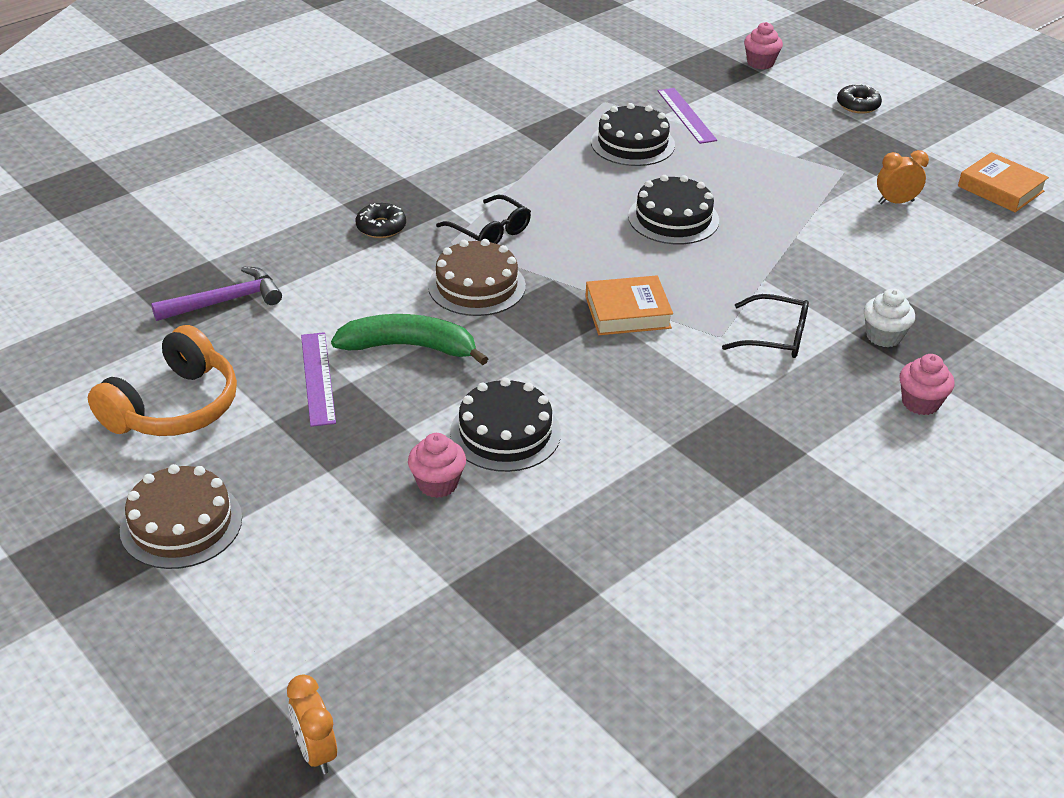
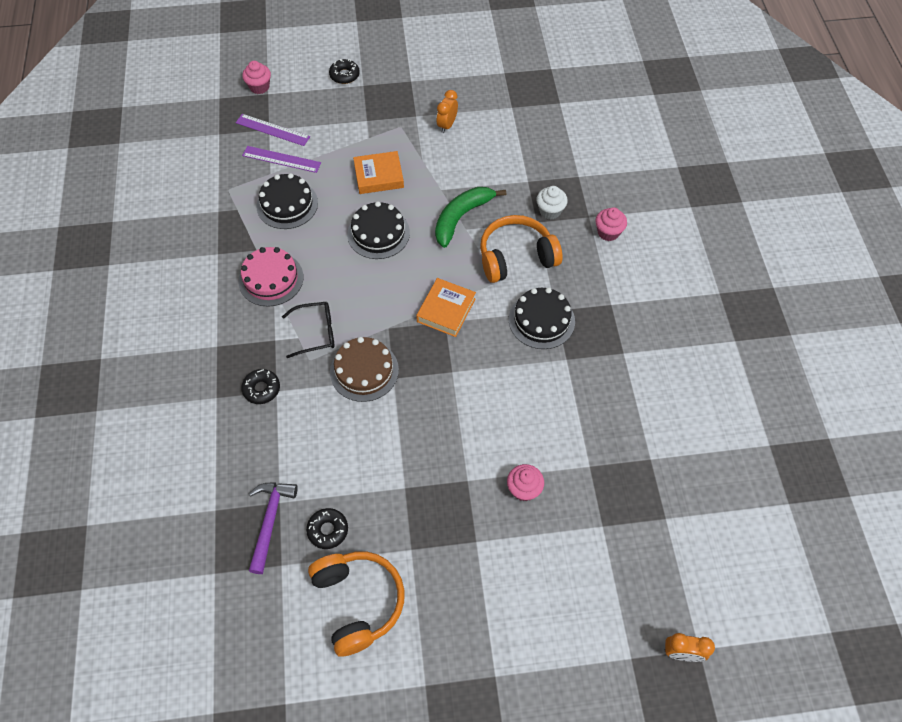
camera: 55 degrees left, 20 degrees up
(181, 524) = (469, 645): brown cake -> none
(247, 346) = (328, 530): none -> black donut
(317, 378) = (388, 505): purple ruler -> purple ruler (272, 130)
(409, 347) = (395, 439): green banana -> green banana (461, 217)
(505, 433) = (505, 432): black cake -> black cake (541, 320)
(524, 174) = (271, 279): none -> pink cake
(774, 337) = (516, 257): black glasses -> orange headphones
(1000, 189) = (472, 75): orange book -> orange book (379, 176)

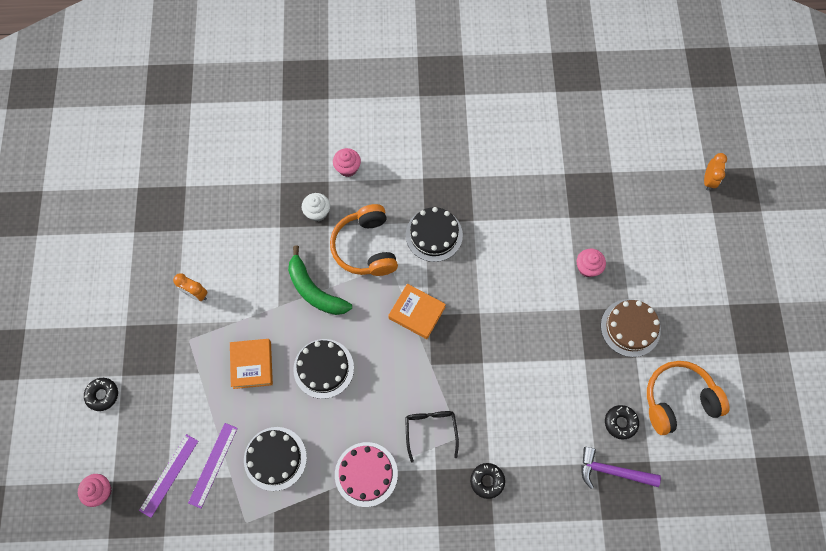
camera: 85 degrees left, 10 degrees up
(364, 371) = (474, 387): brown cake -> brown cake (630, 328)

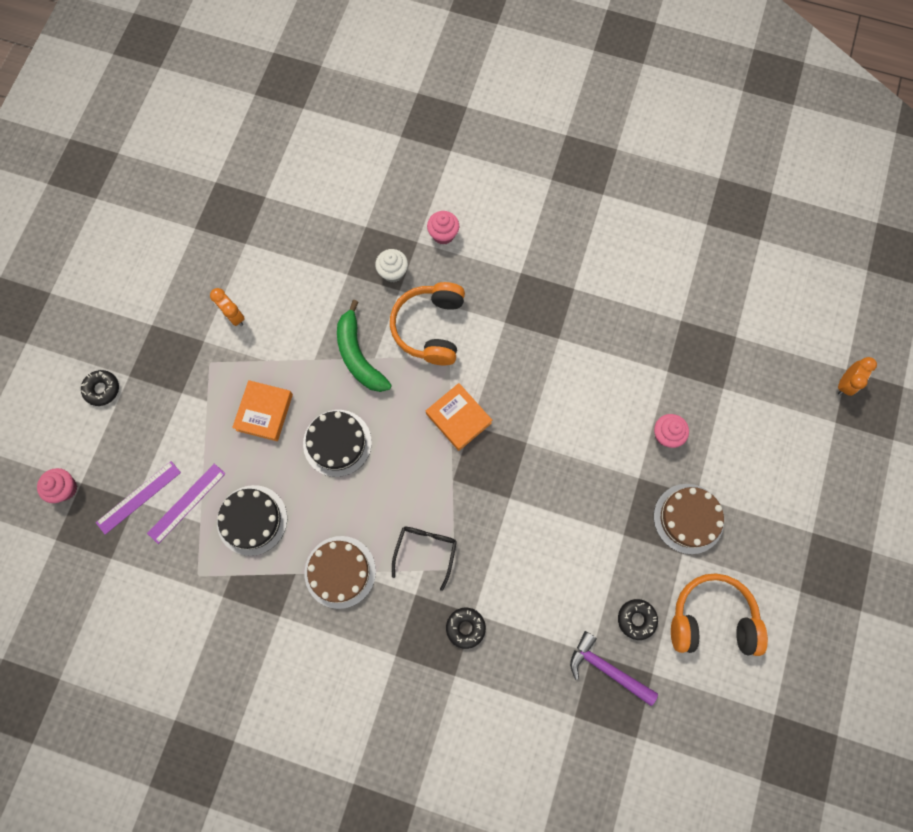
camera: 20 degrees right, 5 degrees up
(366, 474) = (340, 572): pink cake -> brown cake
(434, 235) = (509, 339): black cake -> none

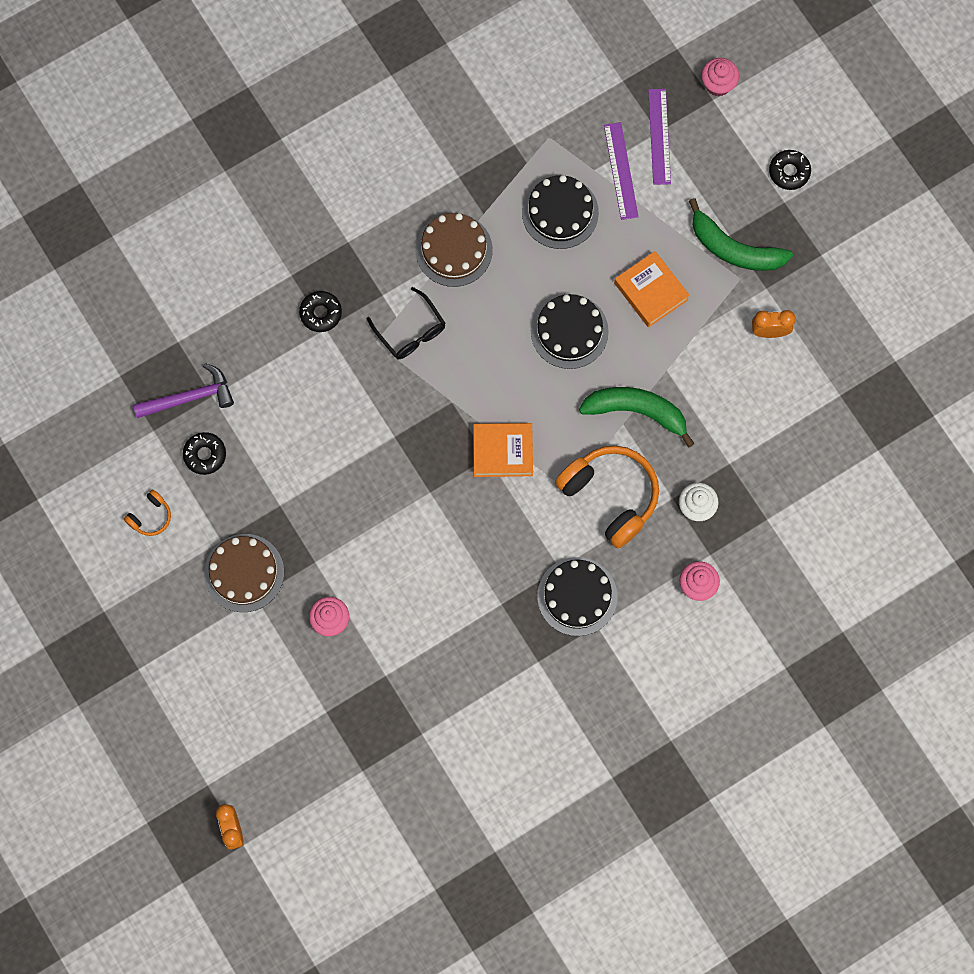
camera: 130 degrees right, 0 degrees up
(190, 382) = (734, 249): none -> green banana
(513, 297) = (577, 596): none -> black cake
(711, 618) = (150, 517): orange headphones -> orange headphones, size x0.45

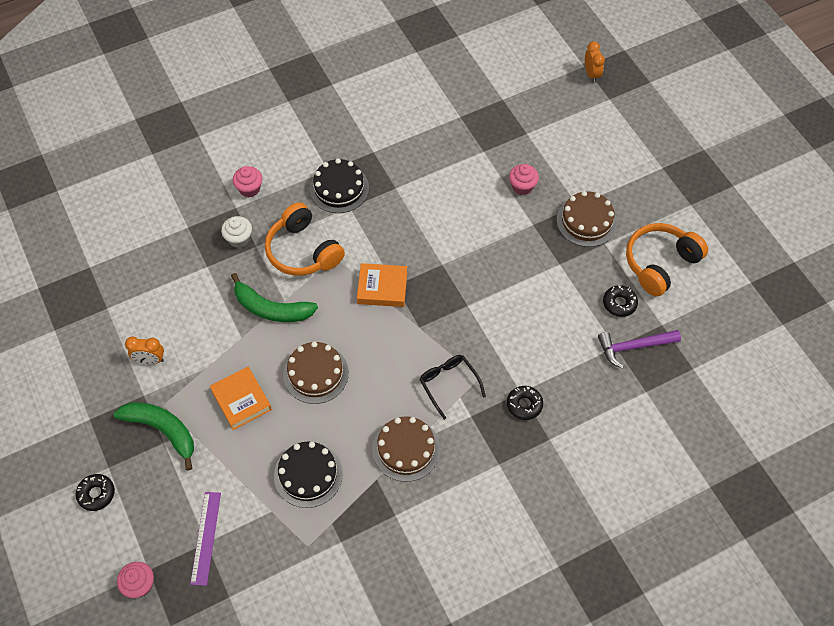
camera: 175 degrees left, 15 degrees down
(150, 517) = (660, 263): orange headphones -> orange headphones, size x2.20
(569, 331) = (316, 373): black cake -> brown cake
(621, 171) = (247, 508): purple ruler -> none

